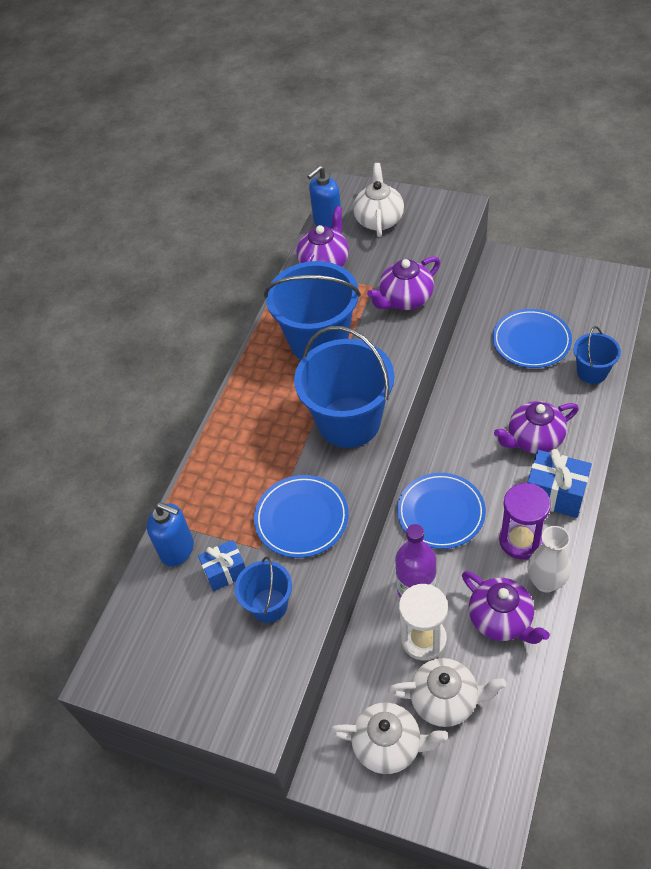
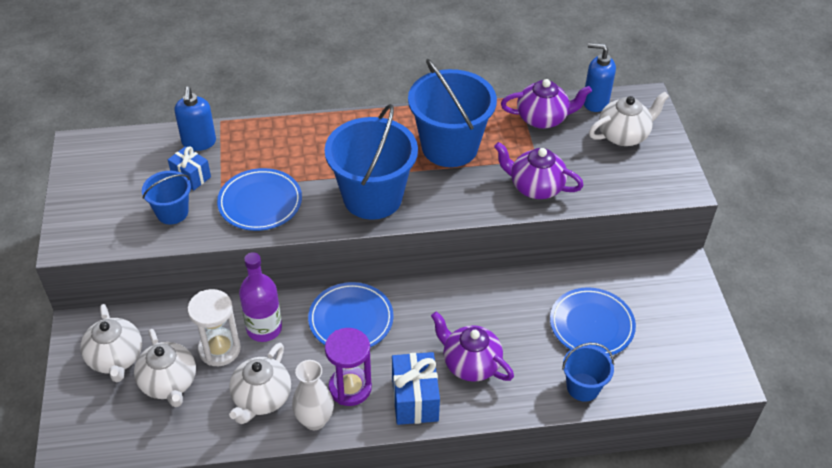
camera: 55 degrees right, 5 degrees down
(501, 619) = (261, 398): purple teapot -> white teapot

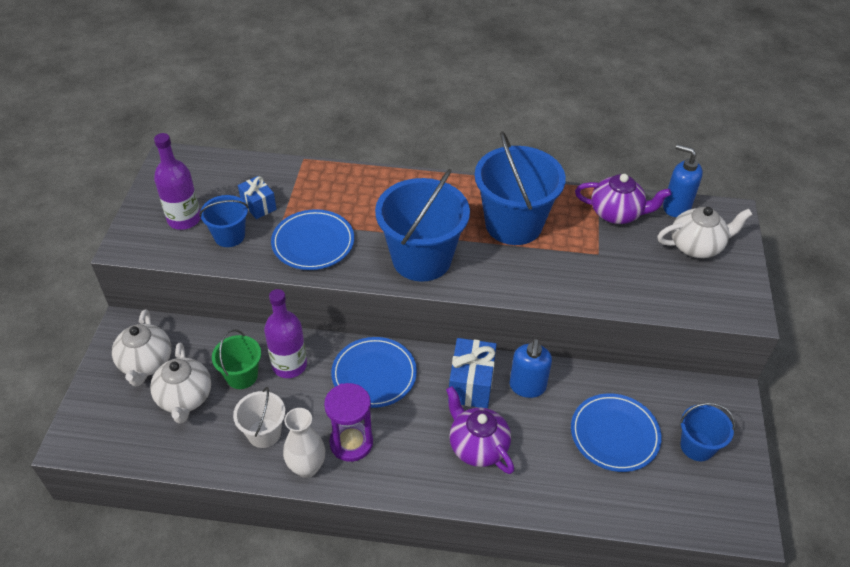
camera: 15 degrees right, 0 degrees up
(118, 205) = (184, 219): none -> purple bottle
(199, 142) = (277, 175): blue soap dispenser -> blue soap dispenser (527, 387)
(219, 349) = (241, 376): white hourglass -> green bucket
(261, 398) = (264, 433): white teapot -> white bucket
(415, 399) = (411, 470): blue gift -> blue gift (471, 384)
(535, 187) = (588, 281): purple teapot -> none
(583, 387) = (586, 498): blue bucket -> blue bucket (697, 446)

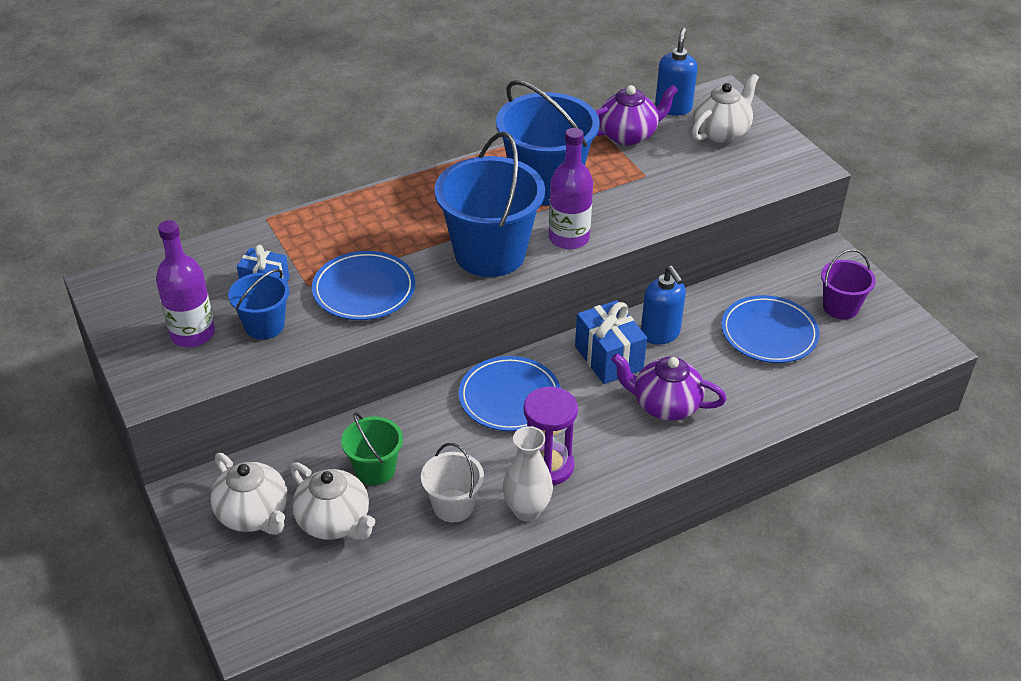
camera: 35 degrees left, 5 degrees down
(289, 365) = (415, 434): purple bottle -> purple bottle (569, 238)
(676, 207) = (673, 108): blue soap dispenser -> blue soap dispenser turned 105 degrees clockwise
(697, 446) = (840, 307): blue bucket -> purple bucket

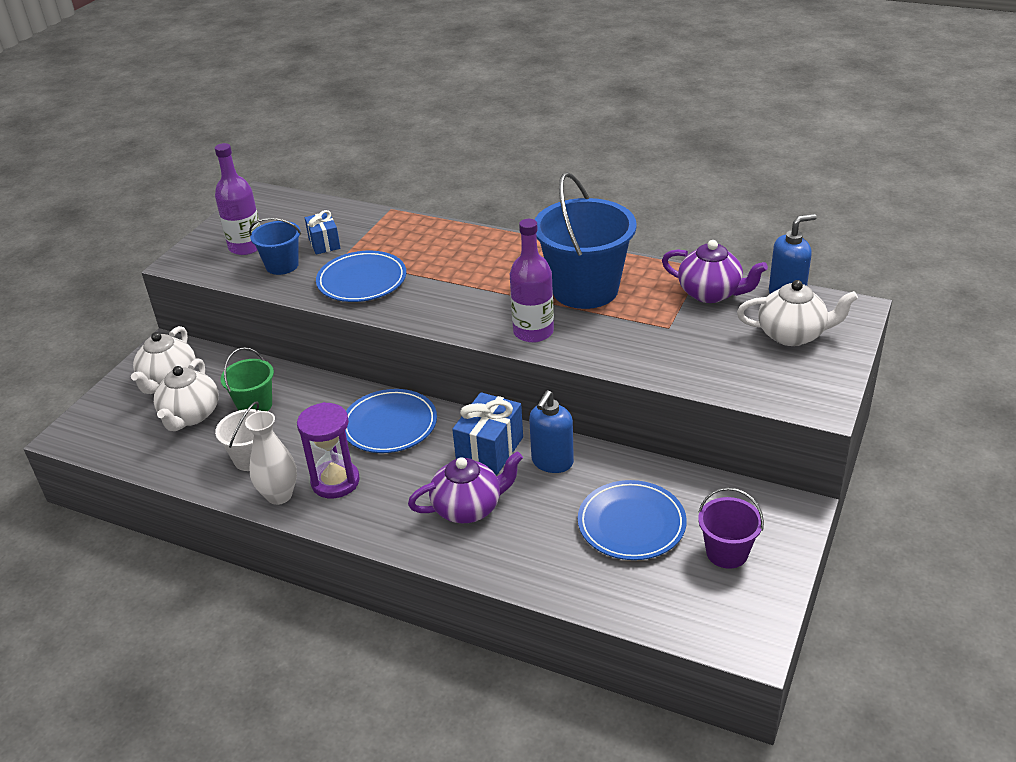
camera: 55 degrees right, 5 degrees down
(490, 253) = (467, 308): blue bucket -> none
(665, 405) = (468, 508): purple teapot -> purple teapot turned 90 degrees clockwise

